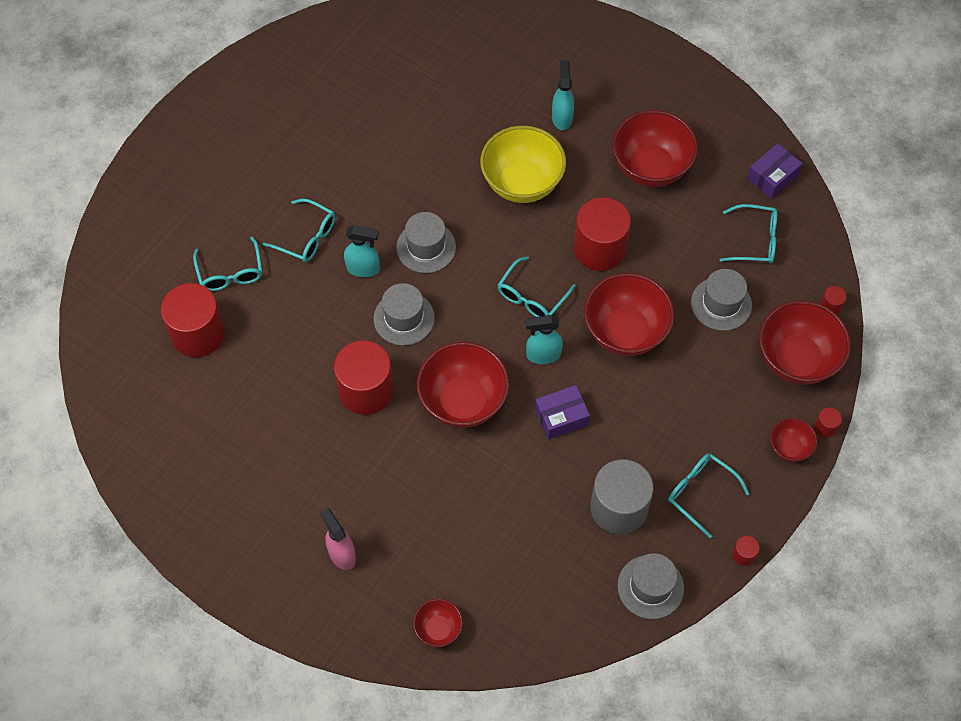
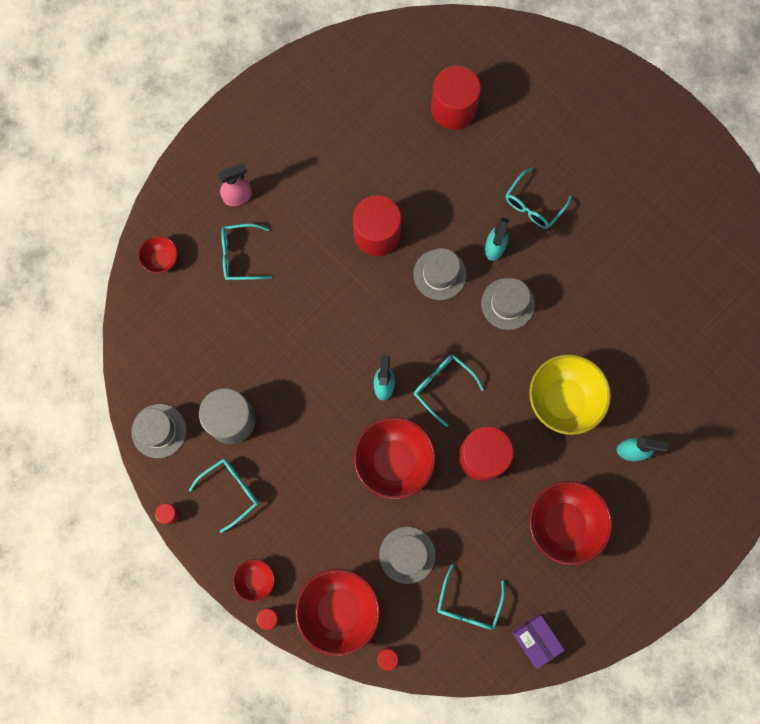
camera: 100 degrees right, 15 degrees up
(230, 273) = (507, 139): turquoise glasses -> turquoise glasses (240, 256)
(463, 401) = (352, 311): red bowl -> none
(561, 417) = (322, 389): purple box -> none

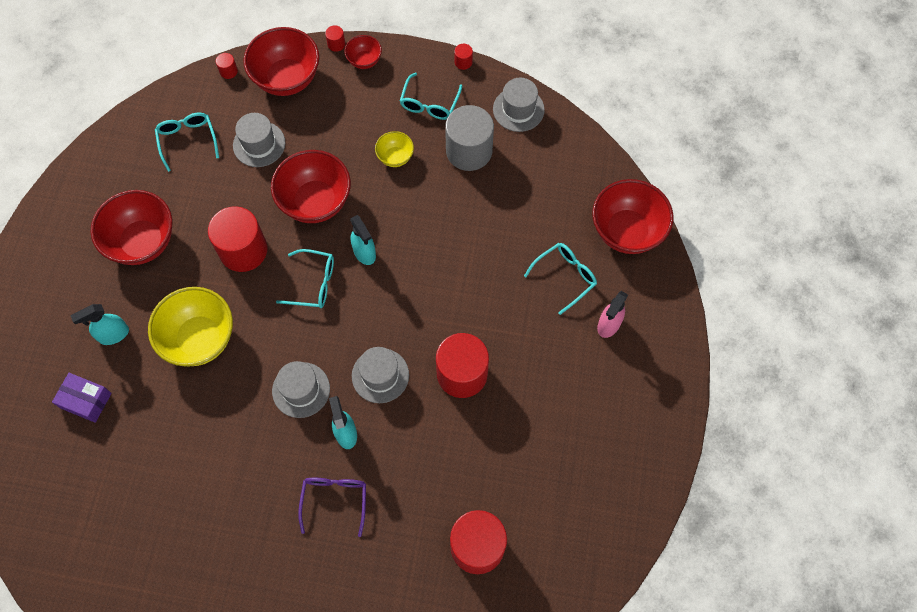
camera: 145 degrees right, 10 degrees down
(161, 259) = (626, 231): red bowl -> red bowl, size x1.98
(298, 458) = (395, 157): none -> yellow bowl
(533, 205) = (335, 500): turquoise glasses -> purple glasses
(536, 640) = (118, 148): purple box -> purple box (86, 400)

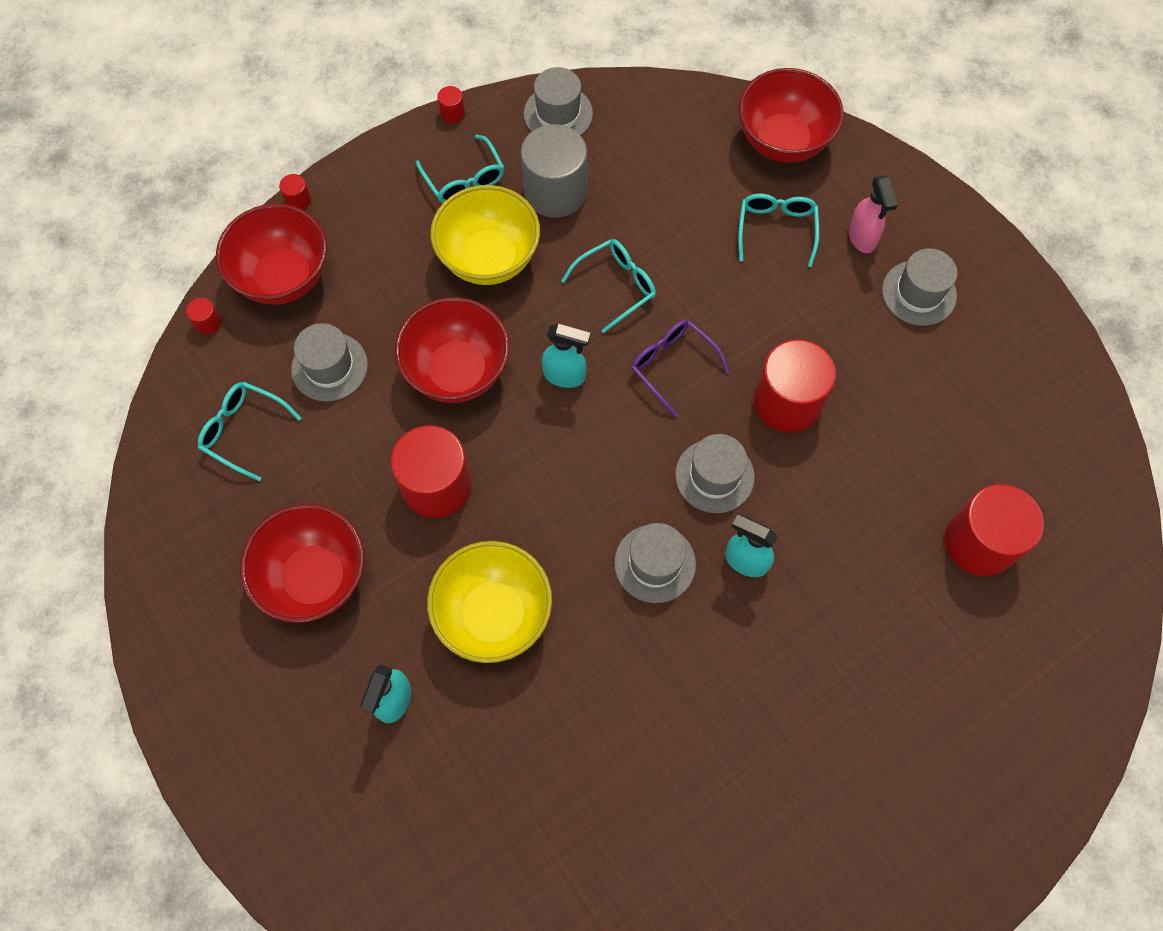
camera: 45 degrees left, 0 degrees up
(86, 400) = (443, 796): purple box -> none
(314, 283) = (548, 451): turquoise glasses -> turquoise glasses (616, 286)
(335, 500) = (808, 633): purple glasses -> purple glasses (672, 365)
(364, 61) = (348, 192): red bowl -> none
(395, 157) = (489, 258): yellow bowl -> yellow bowl, size x1.98
(604, 384) = (919, 293): none -> grey hat

